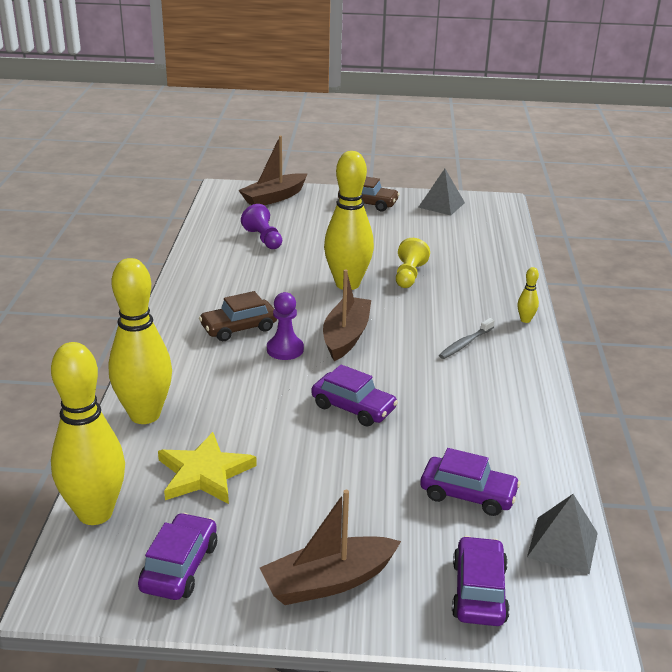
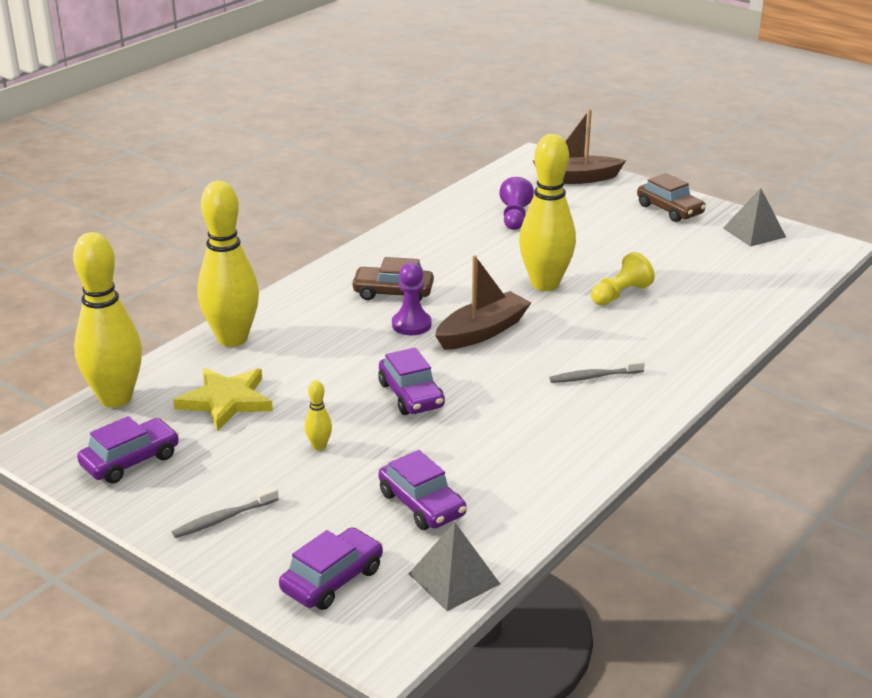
camera: 35 degrees right, 0 degrees up
(328, 582) = (223, 519): brown boat -> grey toothbrush
(525, 320) = (691, 376): yellow bowling pin -> yellow bowling pin (319, 446)

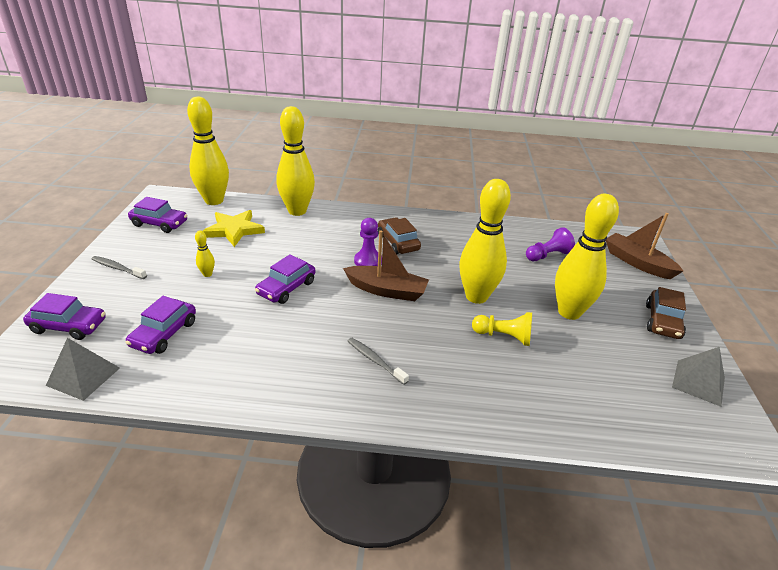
camera: 55 degrees right, 5 degrees up
(616, 247) = (569, 312): none -> yellow bowling pin

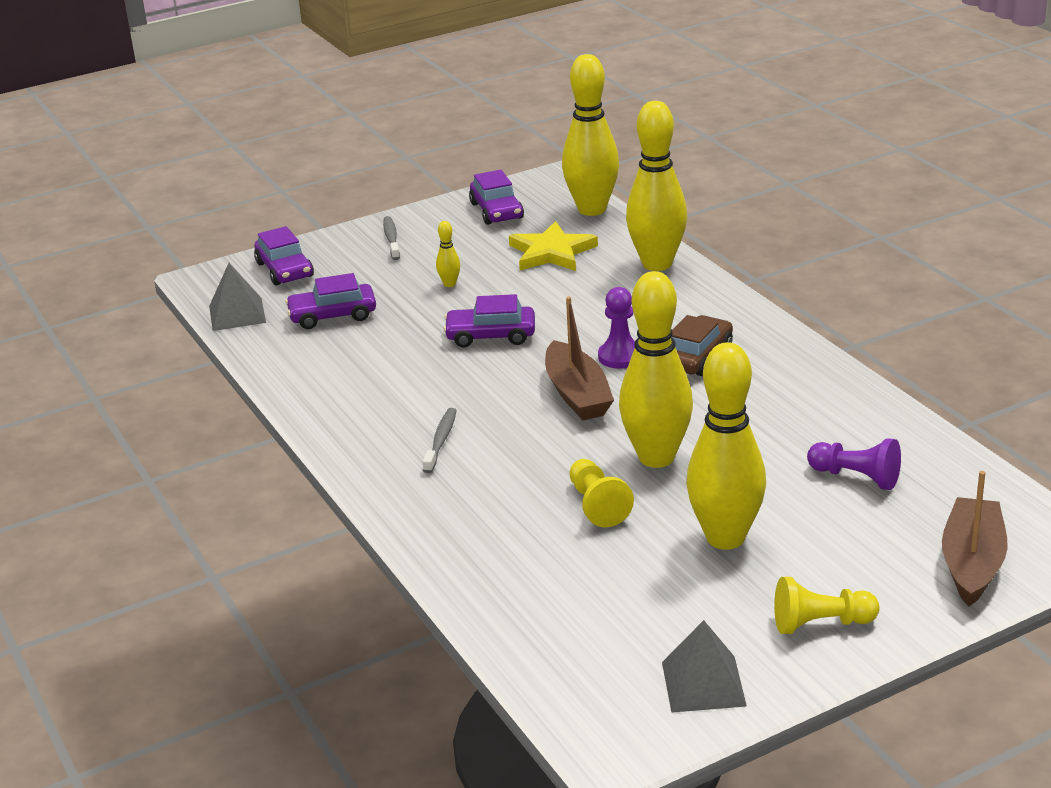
camera: 60 degrees right, 5 degrees down
(662, 321) = (820, 624): brown car -> yellow pawn

